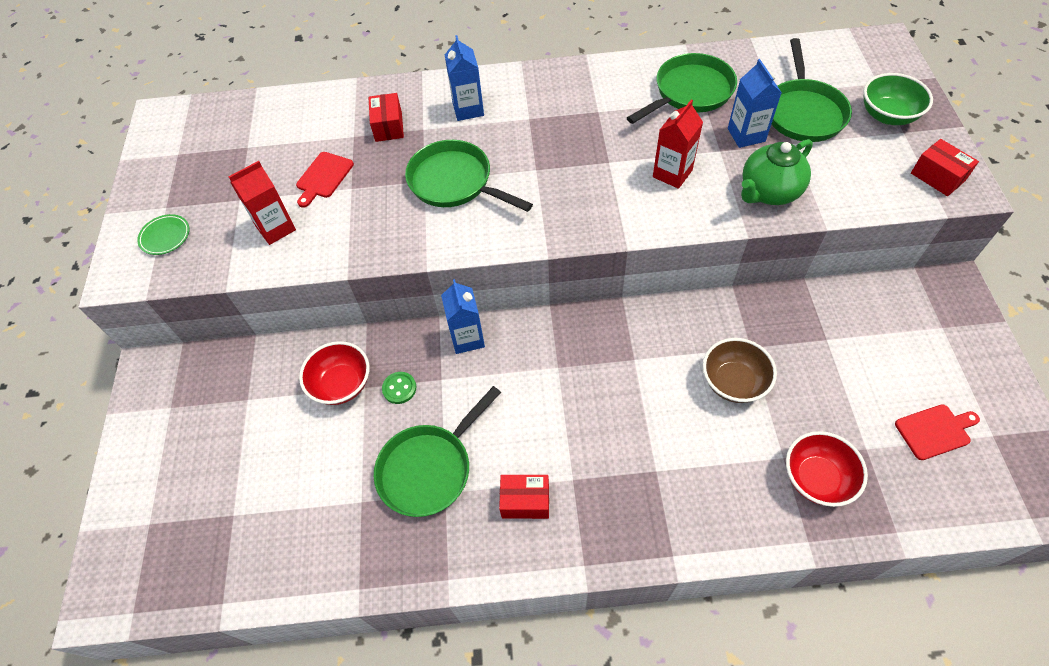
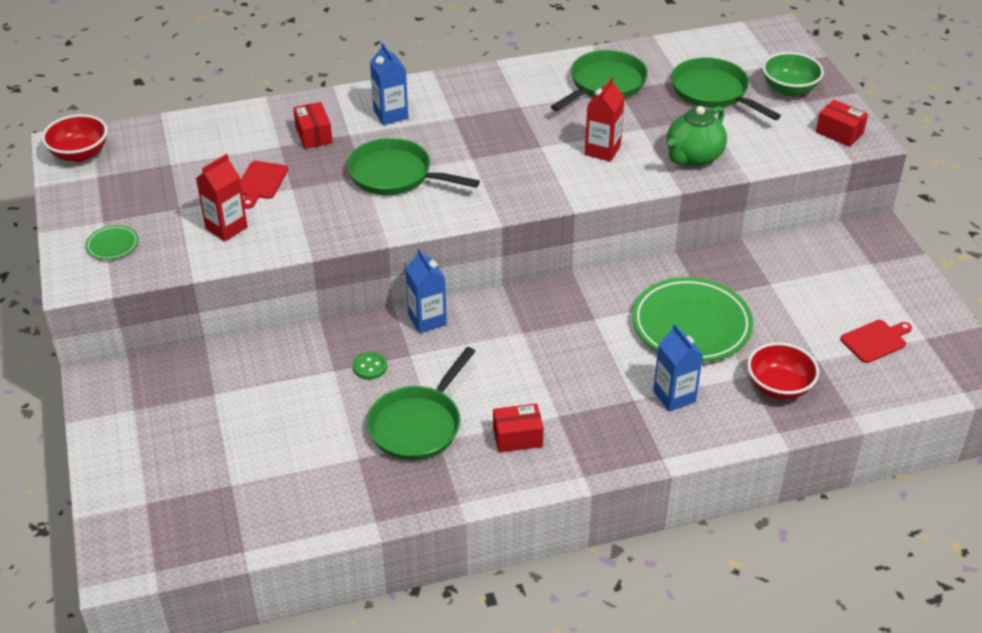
camera: 15 degrees left, 15 degrees down
(341, 384) = (309, 370): red bowl -> red bowl (80, 154)
(733, 382) = (691, 325): brown bowl -> green plate
(746, 135) = (664, 114): blue carton -> blue carton (674, 396)
(803, 112) = (713, 92): green pan -> green pan turned 150 degrees clockwise

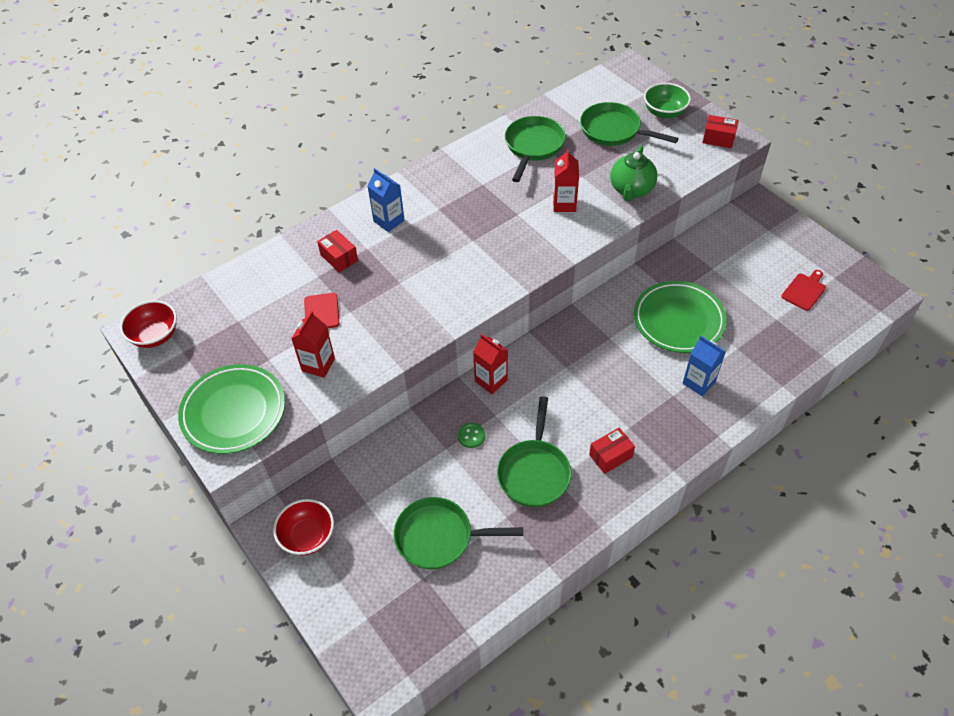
camera: 20 degrees left, 10 degrees up
(112, 245) = (234, 412): green plate -> green plate, size x2.36
(395, 175) = (424, 274): green pan -> green pan (439, 537)
(427, 320) = (491, 380): blue carton -> red carton
(779, 387) = (763, 350): red bowl -> red bowl (307, 536)

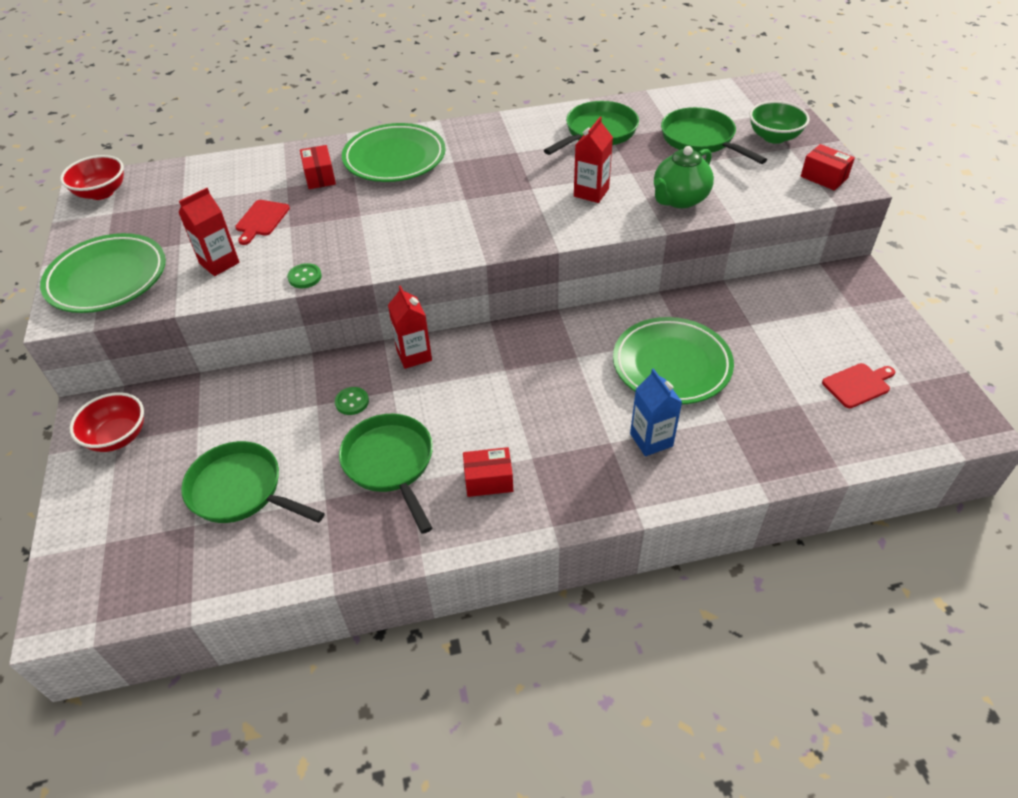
camera: 25 degrees right, 5 degrees down
(389, 221) = (394, 158): blue carton -> green plate
(398, 352) = (305, 277): none -> green button
(534, 472) = (390, 464): green pan -> green pan turned 120 degrees clockwise

